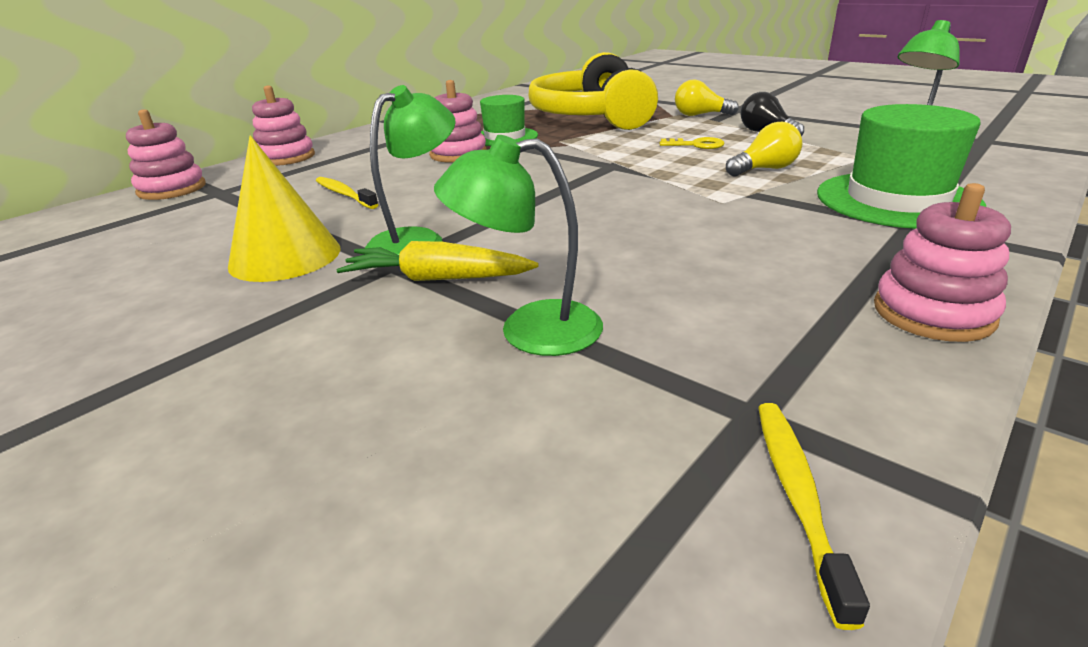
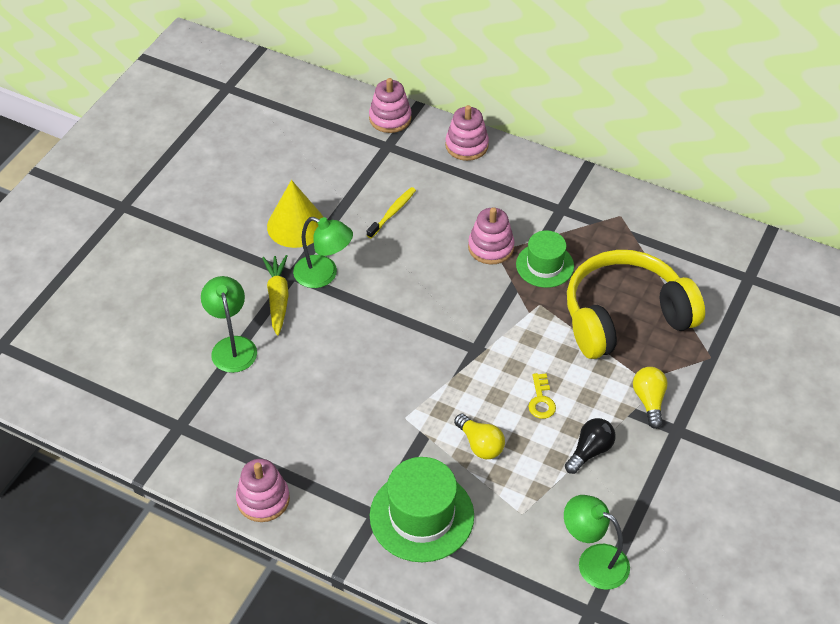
camera: 75 degrees right, 20 degrees up
(797, 496) = (138, 436): yellow toothbrush -> none

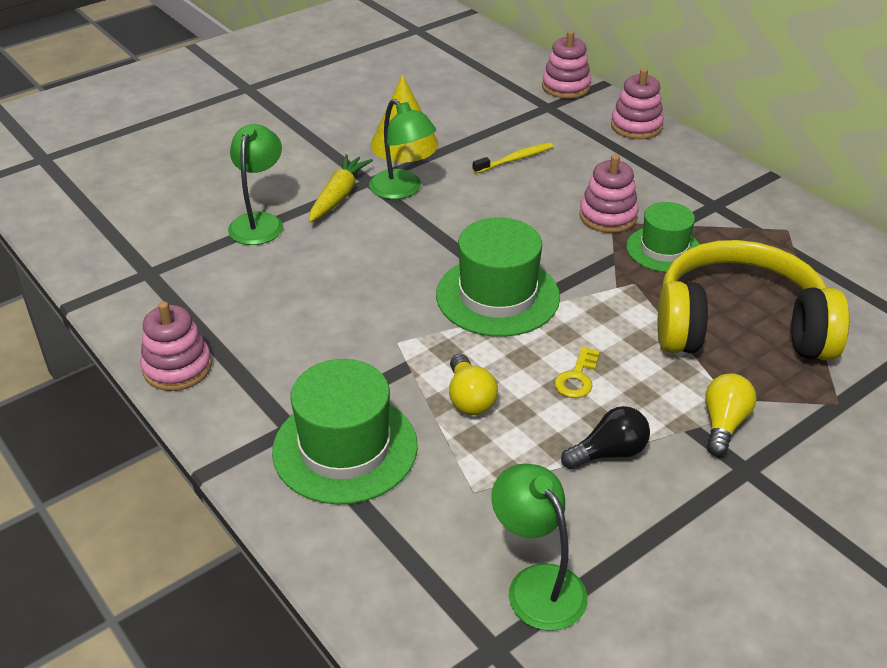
camera: 25 degrees right, 10 degrees down
(451, 351) = (497, 296): none -> green hat

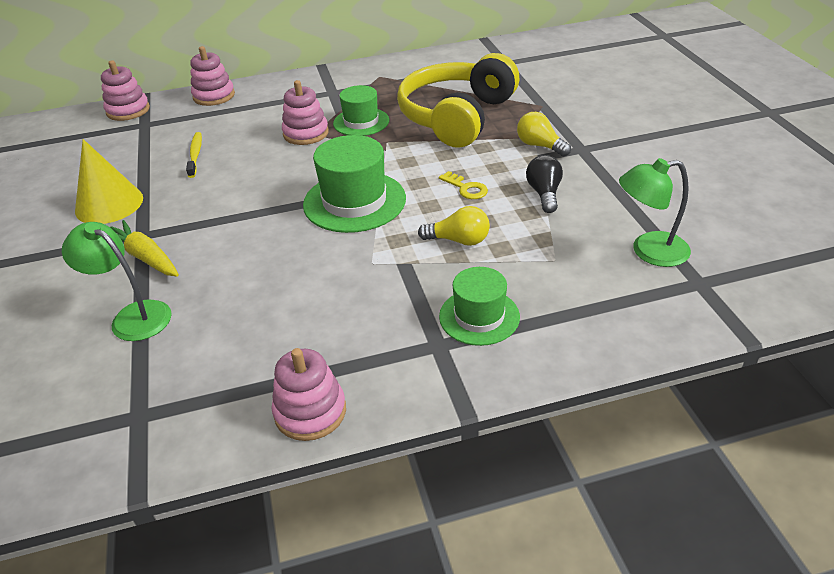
camera: 65 degrees left, 0 degrees up
(345, 448) = (479, 316): green hat -> green hat, size x0.64
(402, 190) = (175, 219): green lamp -> none

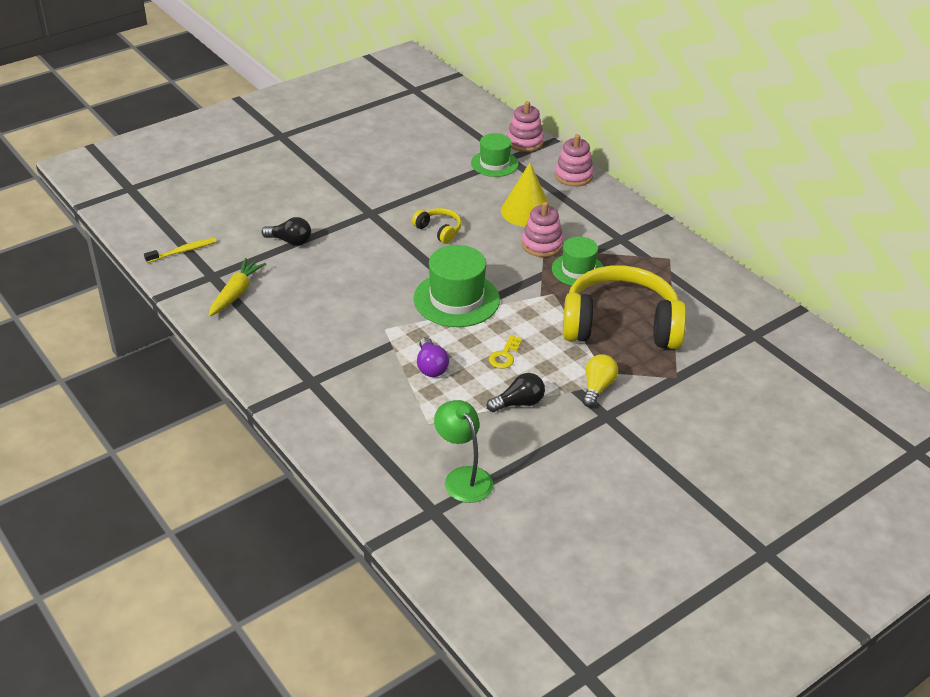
camera: 65 degrees right, 0 degrees up
(109, 204) = (398, 184): yellow cone -> yellow cone (526, 211)
(133, 316) = (290, 241): green lamp -> black light bulb
(145, 257) = (348, 223): yellow carrot -> yellow carrot (236, 293)
(195, 155) = (479, 199): yellow toothbrush -> yellow toothbrush (183, 251)
(224, 191) = (439, 230): none -> yellow headphones
(310, 412) = (235, 341): pink stacking toy -> none
(459, 240) = (431, 366): yellow light bulb -> purple light bulb
(479, 316) = (347, 395): green hat -> green hat (494, 163)

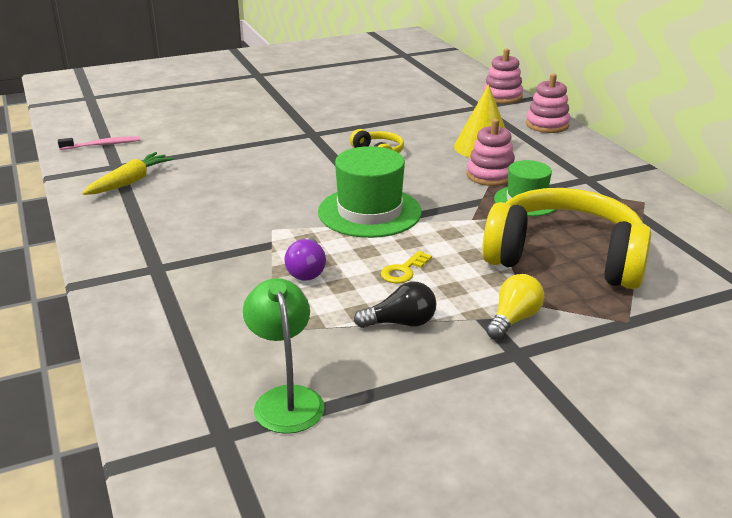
camera: 15 degrees right, 10 degrees down
(183, 251) = (102, 145): yellow toothbrush -> pink toothbrush
(290, 241) = (215, 147): black light bulb -> none
(494, 163) = (463, 109): green hat -> none

